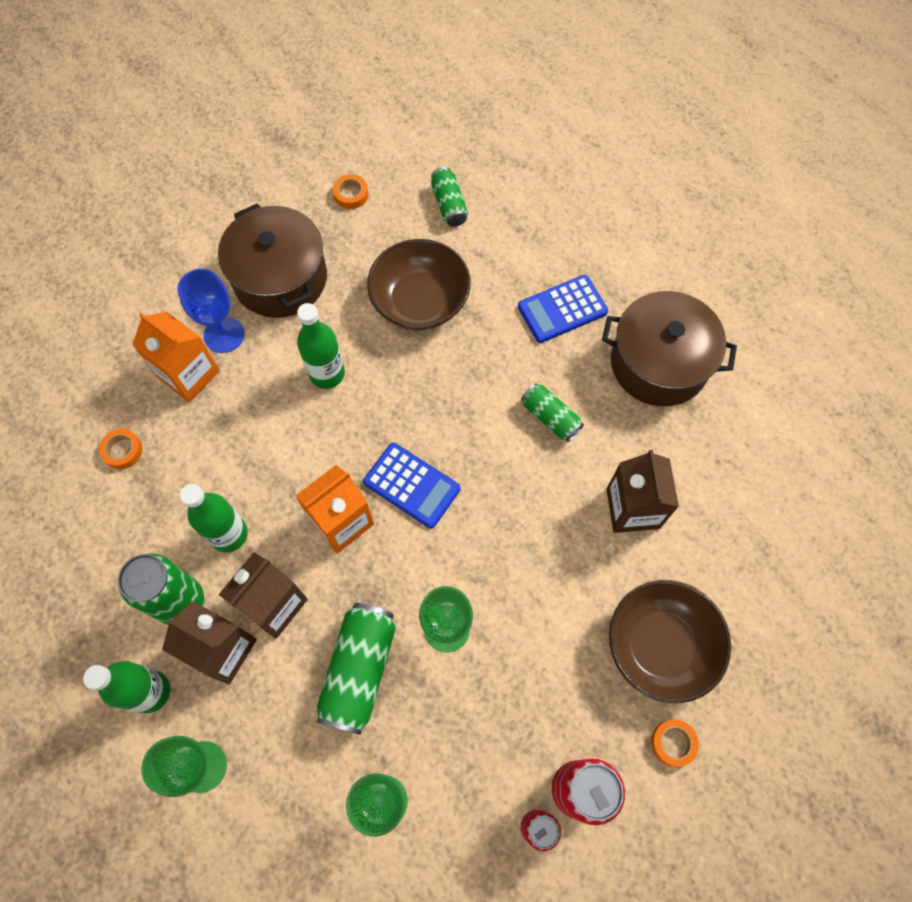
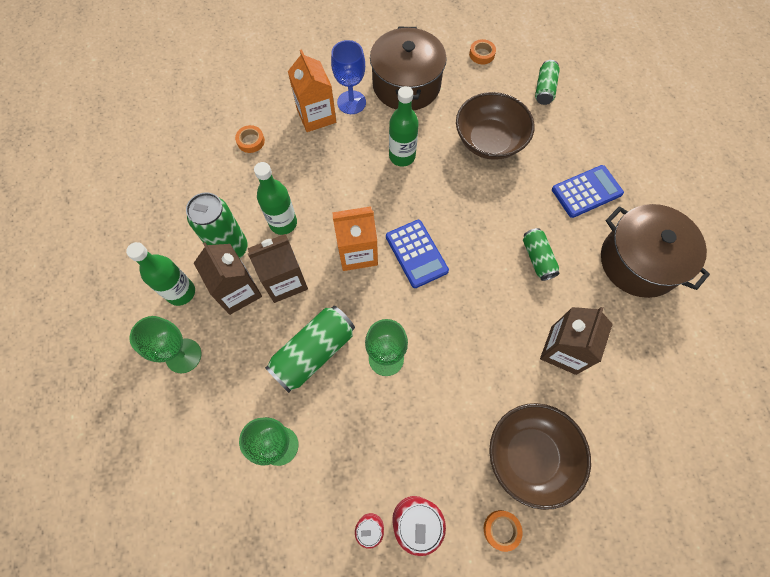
camera: 30 degrees right, 0 degrees up
(562, 309) = (586, 192): blue calculator -> blue calculator turned 150 degrees clockwise

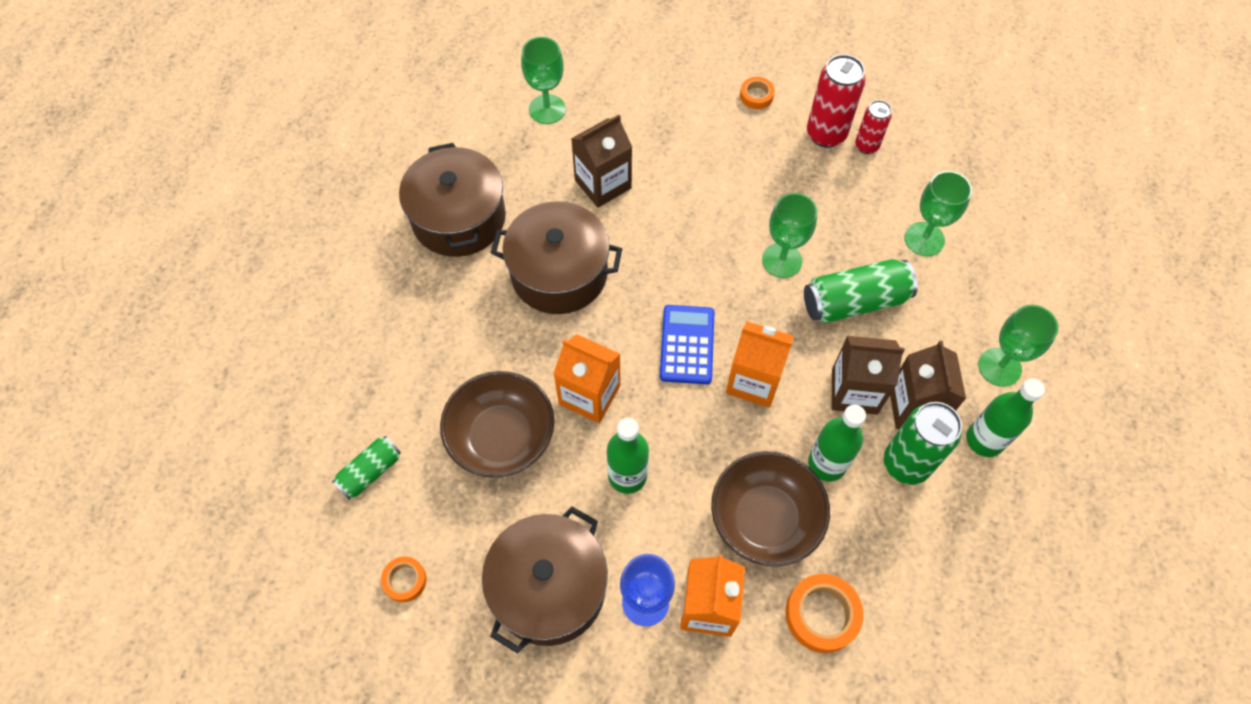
camera: 150 degrees left, 5 degrees down
(251, 141) = (822, 615): orange tape -> orange tape, size x1.68
(456, 189) = (589, 395): none -> orange carton
(530, 456) = (696, 127): brown bowl -> brown bowl (765, 518)
(537, 258) = (559, 273): green can -> brown pot
(586, 192) = (444, 313): blue calculator -> none
(663, 398) = (547, 109): none -> green goblet

